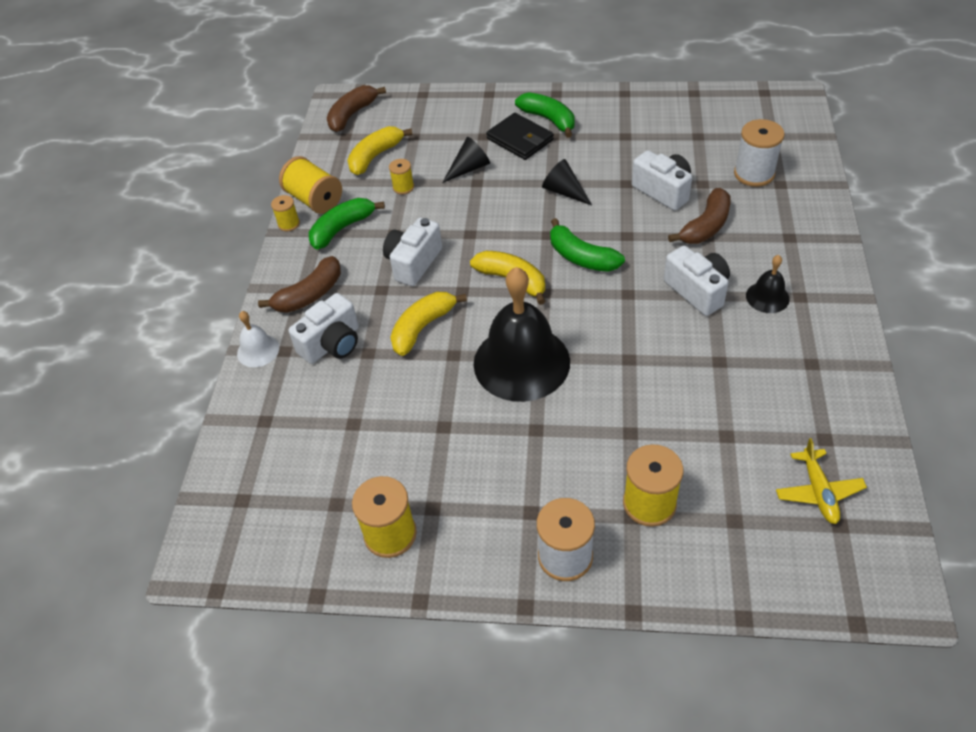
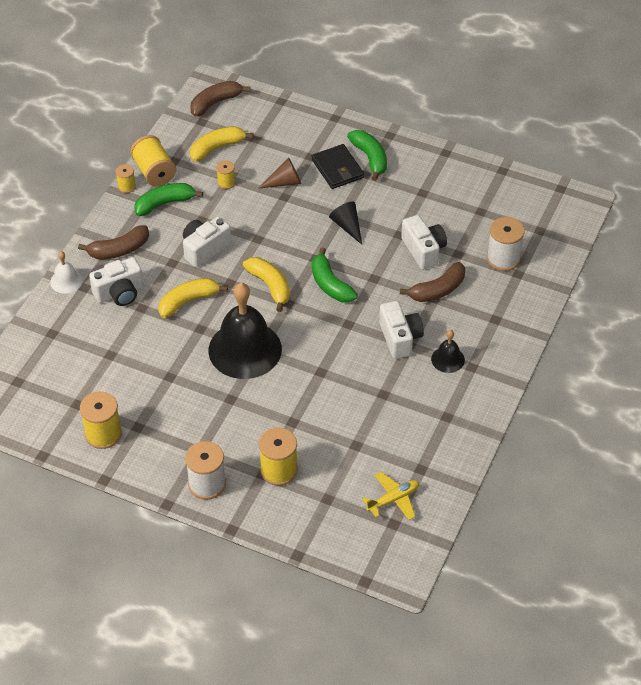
camera: 15 degrees right, 0 degrees up
(469, 168) = (284, 182): black cone -> brown cone
(818, 491) = (393, 499): yellow plane -> yellow plane turned 135 degrees counterclockwise

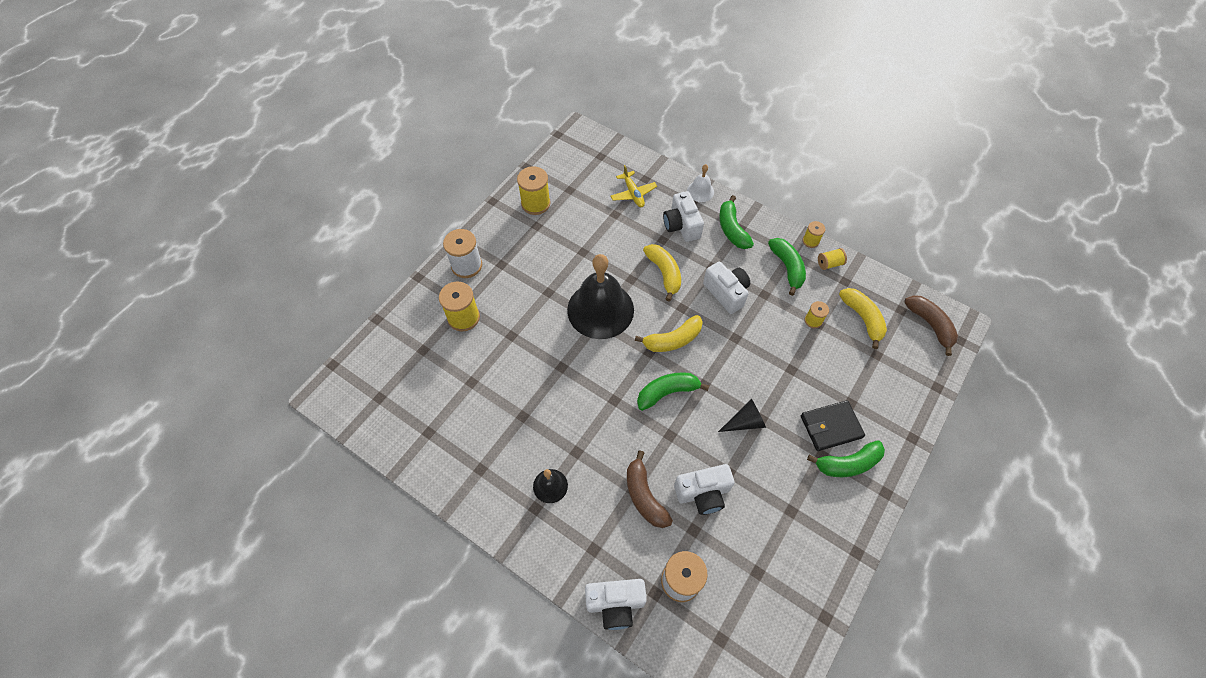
camera: 100 degrees right, 10 degrees up
(119, 250) = (732, 229): brown banana -> green banana
(154, 172) = (829, 264): yellow spool -> yellow spool, size x0.55
(284, 182) = (812, 372): brown cone -> none
(393, 499) = (403, 402): yellow plane -> yellow plane (633, 193)
(400, 338) = (587, 444): white camera -> white camera (615, 604)

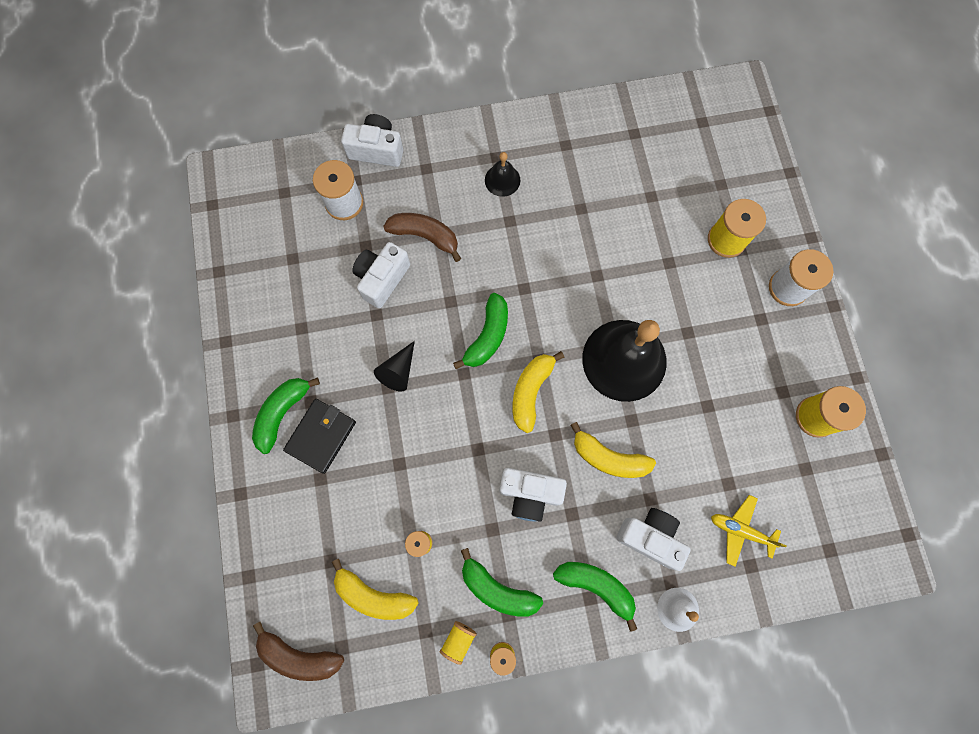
camera: 135 degrees right, 15 degrees up
(615, 604) = (376, 150): white camera -> white camera turned 60 degrees clockwise

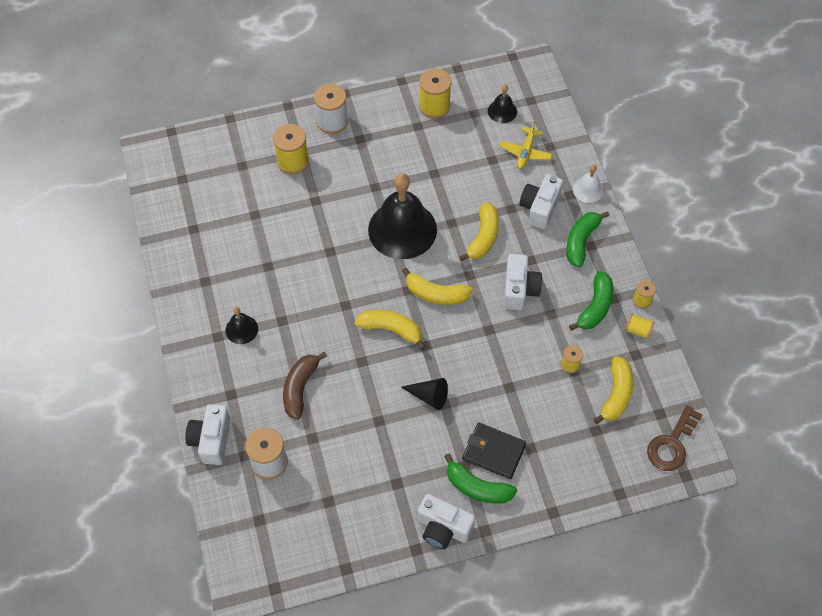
camera: 95 degrees left, 15 degrees down
(299, 655) = (672, 444): brown banana -> brown key
(382, 279) = (344, 419): white camera -> white camera (443, 528)
(487, 336) = (391, 330): green banana -> yellow banana
(810, 507) = (502, 111): none -> black bell

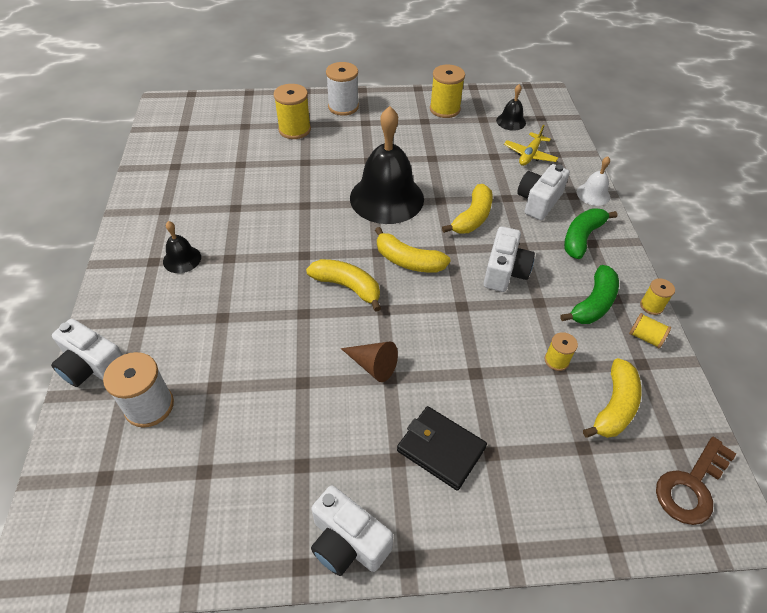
camera: 10 degrees right, 10 degrees down
(211, 440) = (93, 367): white camera -> white camera turned 75 degrees counterclockwise
(300, 388) = (222, 328): brown banana -> none
(429, 396) = (373, 365): black cone -> brown cone
(477, 487) = (409, 492): green banana -> none

